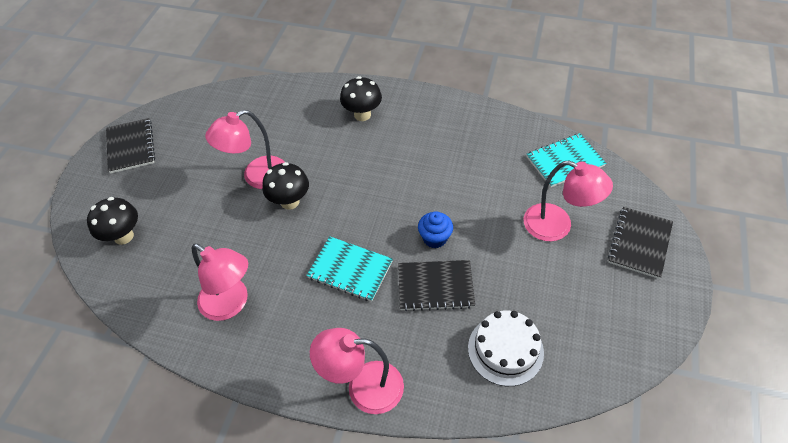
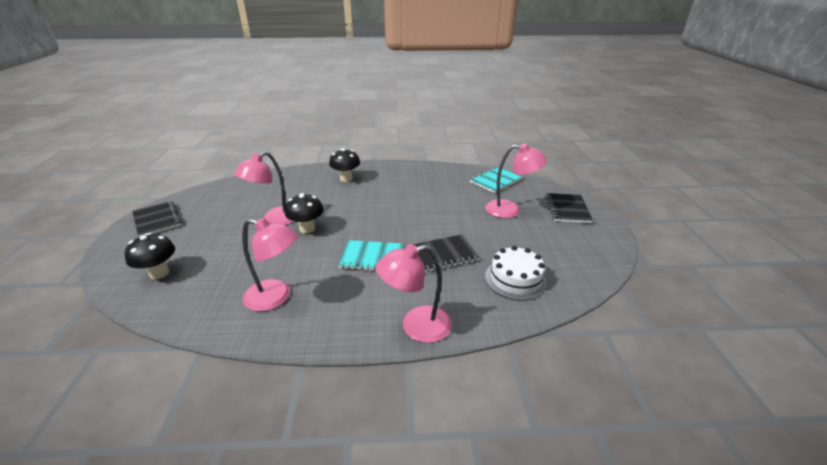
camera: 20 degrees left, 20 degrees down
(435, 238) = (429, 229): blue cupcake -> none

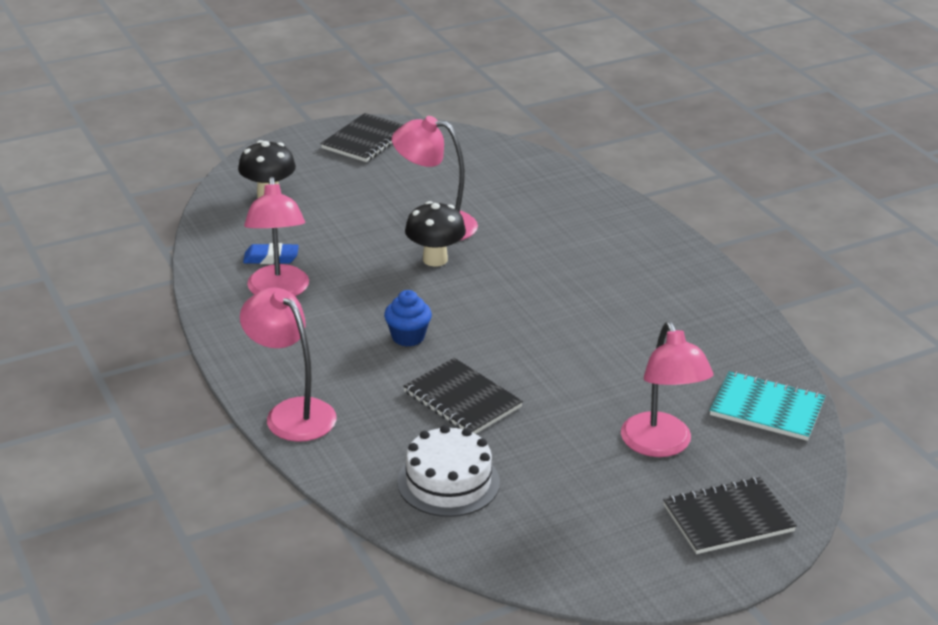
camera: 65 degrees right, 0 degrees up
(234, 291) = (271, 258): none -> blue eraser
(346, 179) = (612, 241): black mushroom -> none
(372, 257) = (408, 337): turquoise notebook -> blue cupcake

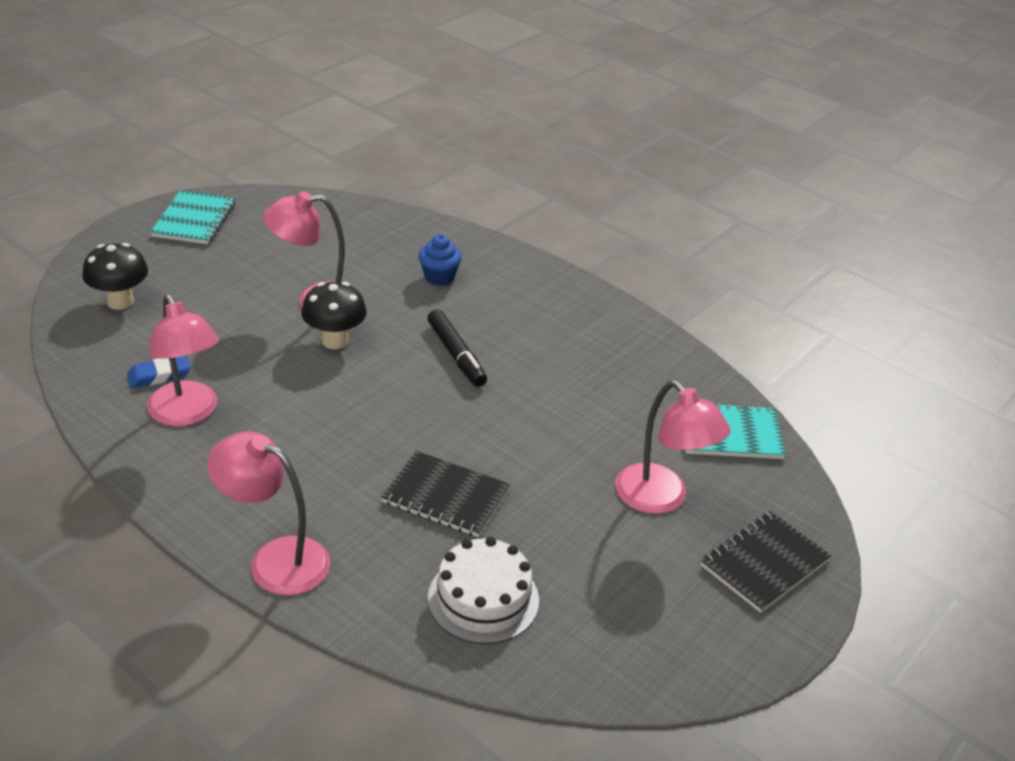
camera: 25 degrees left, 5 degrees up
(365, 140) = (194, 219): black notebook -> turquoise notebook
(408, 337) = (353, 436): blue cupcake -> blue cupcake (439, 277)
(539, 291) = (456, 355): none -> black marker

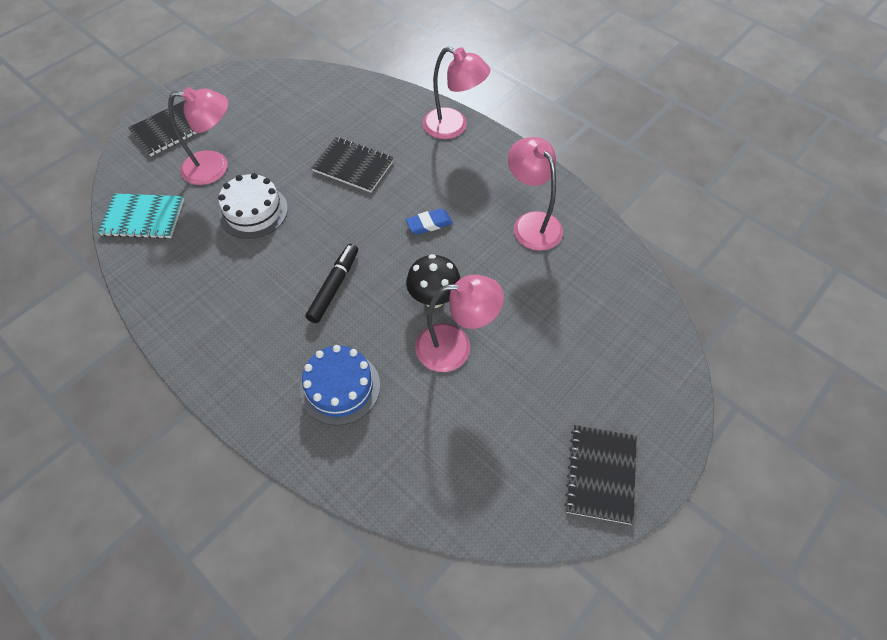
camera: 175 degrees left, 20 degrees up
(120, 301) = (625, 338): black mushroom -> none
(159, 375) = (563, 257): blue eraser -> blue eraser (429, 224)
(194, 219) = (601, 474): turquoise notebook -> black notebook
(439, 277) = (340, 387): blue cupcake -> blue cake
(456, 355) = (334, 286): black marker -> black marker turned 45 degrees clockwise
(483, 599) = (338, 109): white cake -> white cake (253, 211)
(661, 499) = (215, 167): pink lamp -> pink lamp turned 120 degrees clockwise

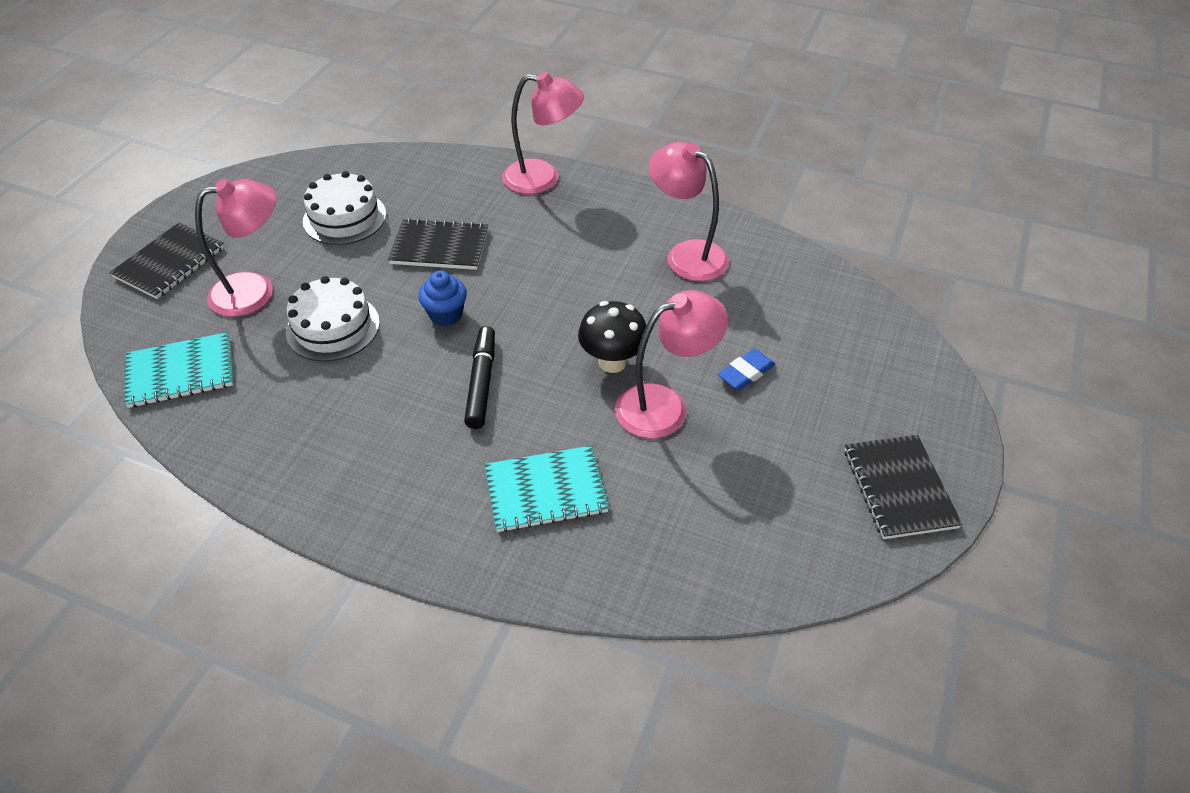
camera: 20 degrees left, 10 degrees down
(298, 124) = (344, 218): none -> white cake
(333, 223) = (446, 314): none -> blue cupcake
(340, 387) = (546, 490): blue cake -> turquoise notebook
(429, 224) = (566, 285): blue eraser -> blue eraser (746, 373)

